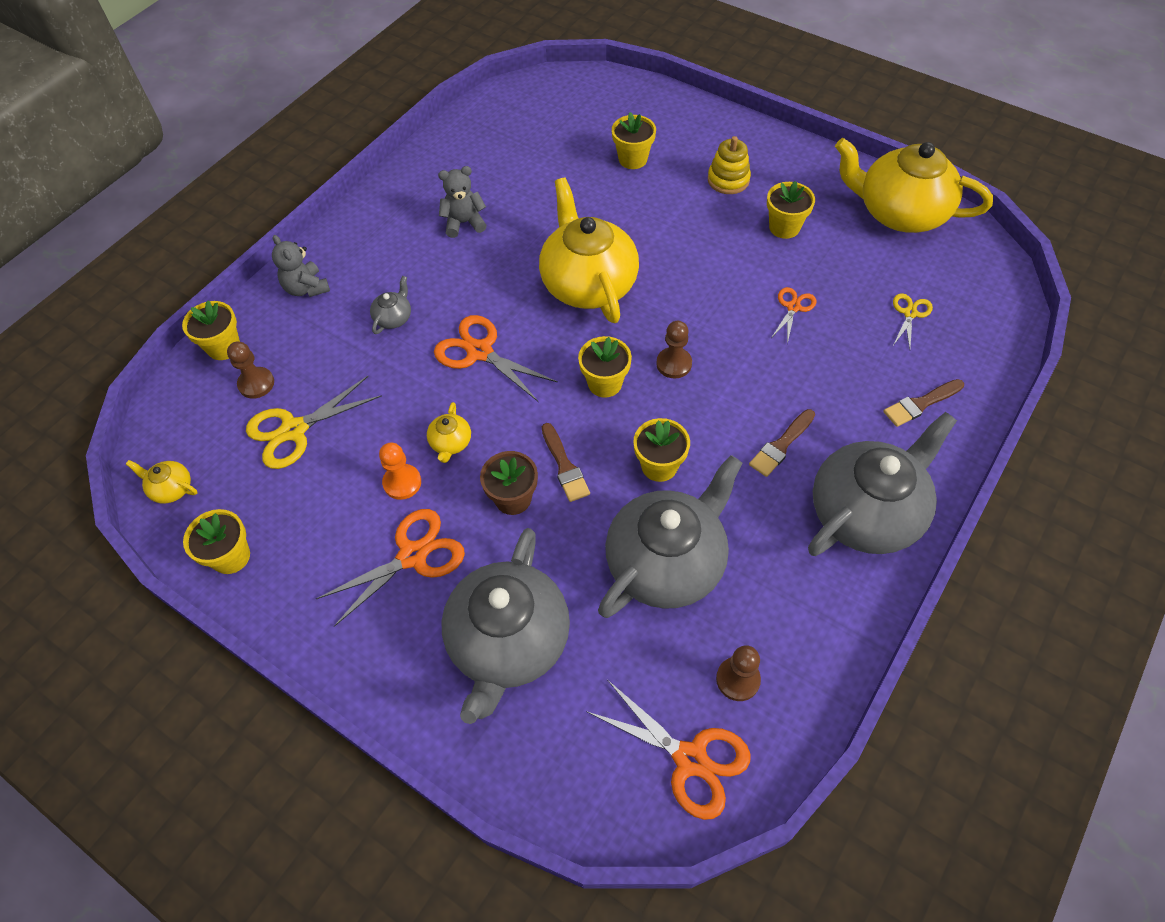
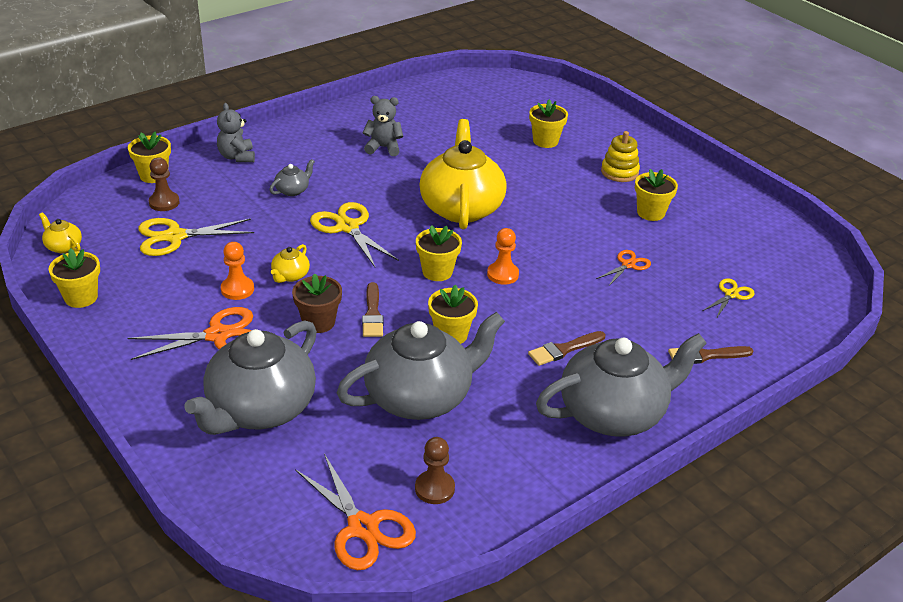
camera: 15 degrees right, 20 degrees down
(479, 351) = (347, 227): orange scissors -> yellow scissors
(674, 364) = (502, 274): brown pawn -> orange pawn
(899, 212) = (760, 227): yellow teapot -> none

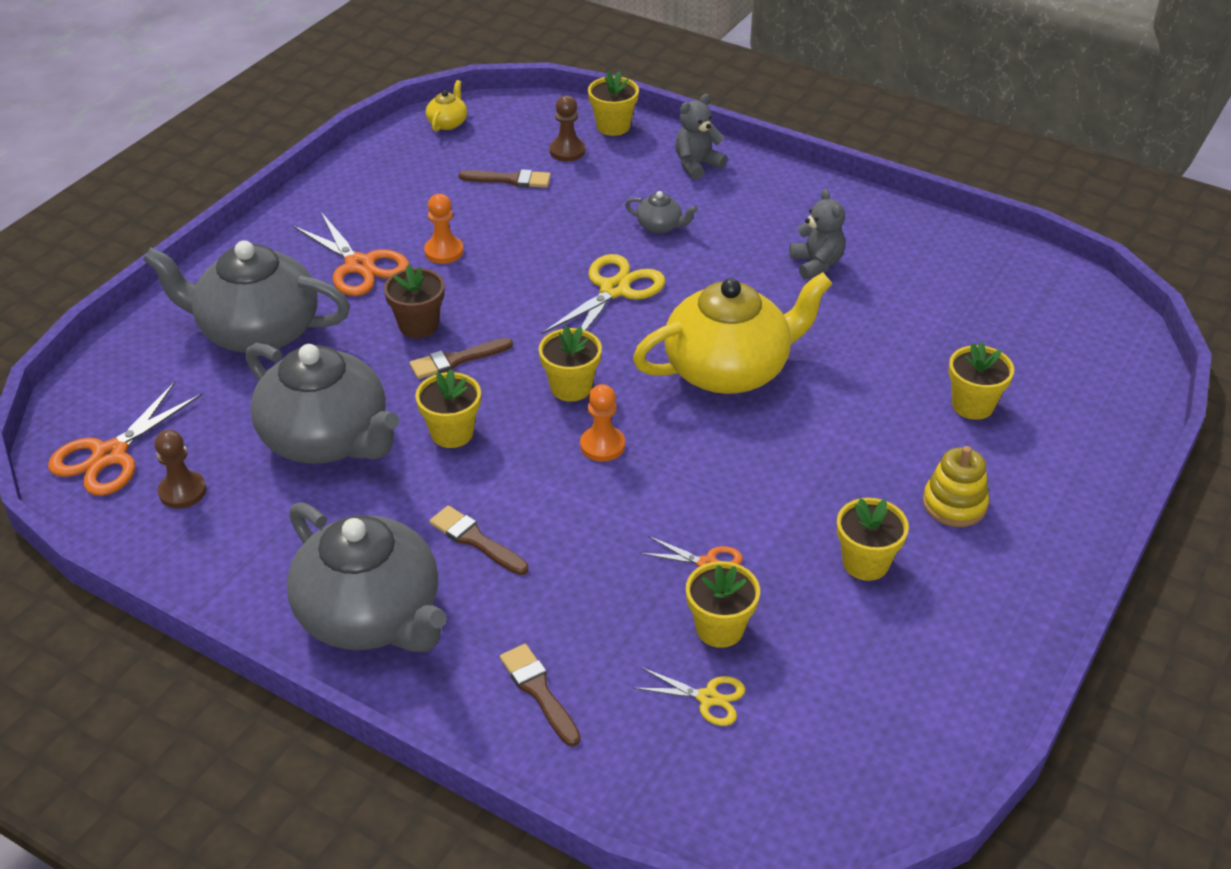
camera: 70 degrees right, 5 degrees up
(81, 297) = (373, 164): yellow flower pot -> yellow flower pot (719, 628)
(174, 237) = (510, 180): yellow scissors -> brown brush
(290, 276) = (490, 279): yellow teapot -> none

